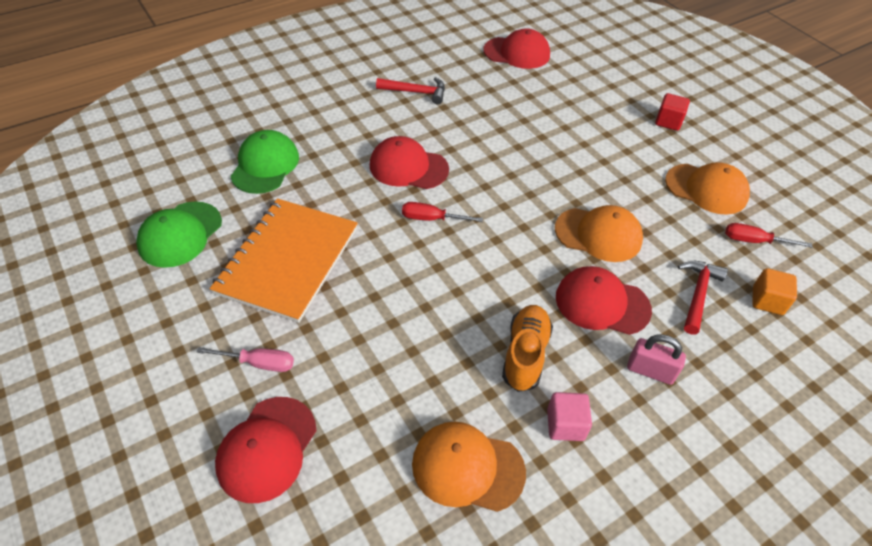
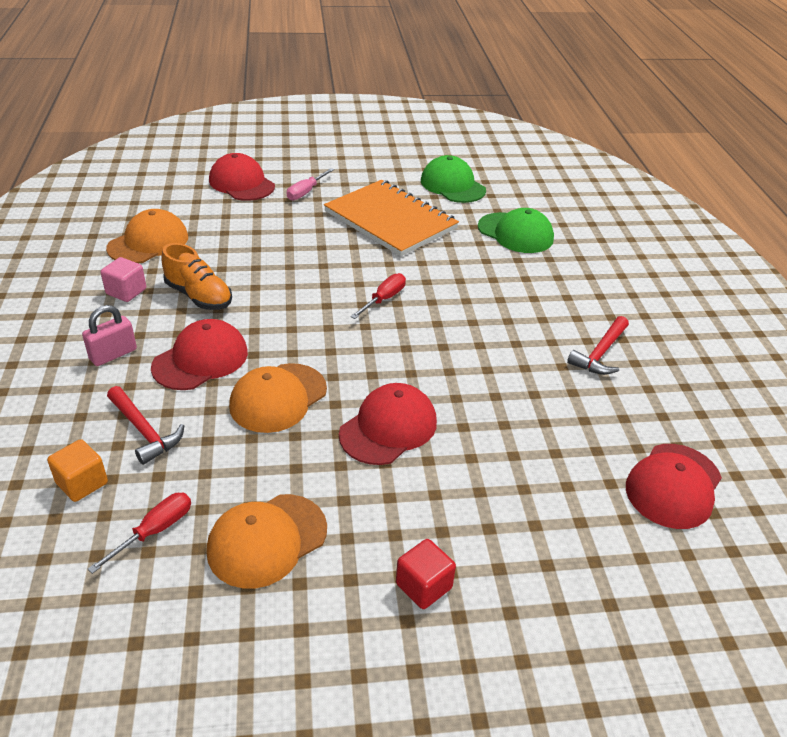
camera: 115 degrees right, 10 degrees down
(408, 167) = (466, 308): red cap -> red cap (388, 428)

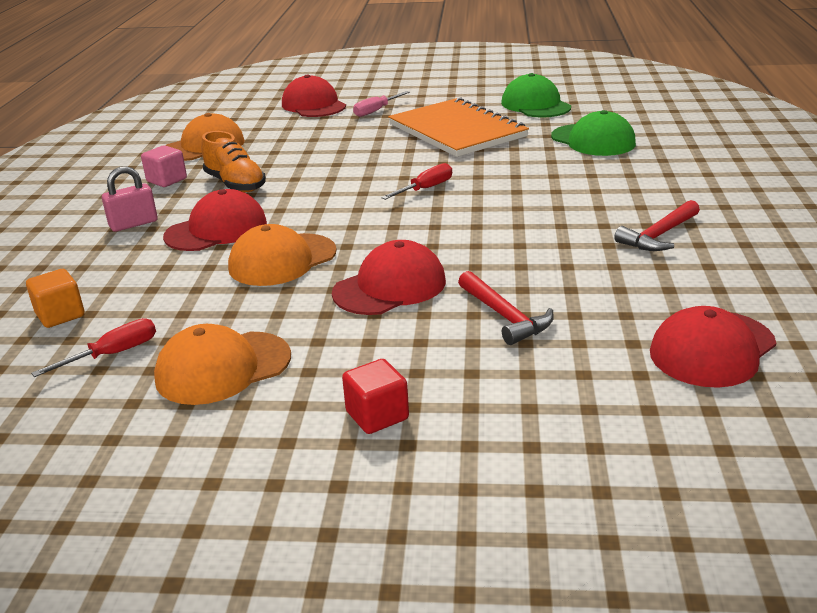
camera: 15 degrees right, 10 degrees down
(144, 431) = (138, 280): red hammer -> red hammer (505, 316)

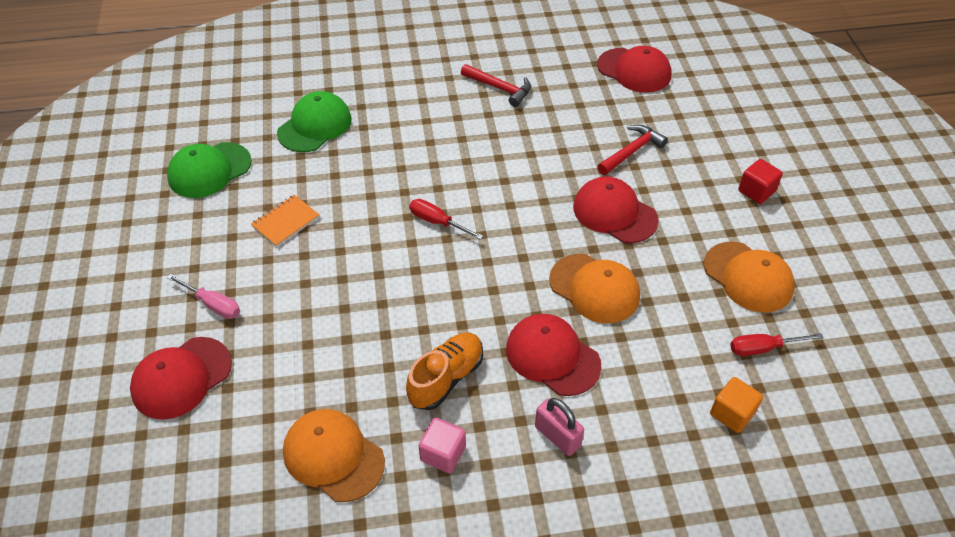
camera: 105 degrees left, 20 degrees up
(113, 354) = (763, 348): red screwdriver -> red screwdriver turned 45 degrees counterclockwise
(457, 131) = (285, 222): orange notebook -> orange notebook, size x0.44

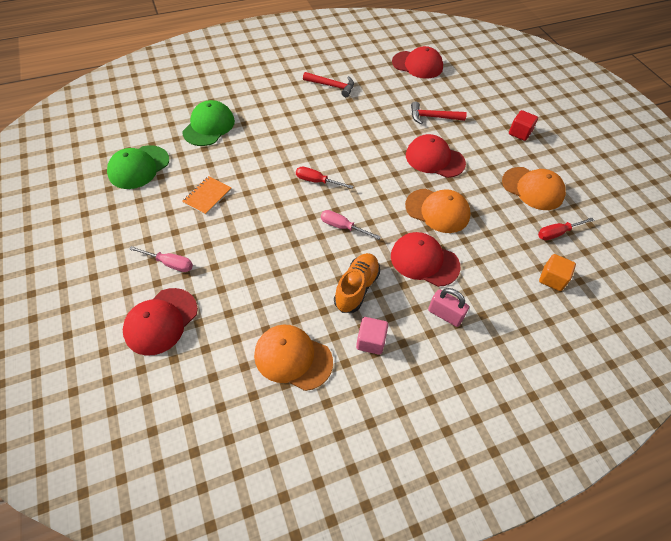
camera: 15 degrees left, 5 degrees up
(453, 291) = (342, 227): none -> pink screwdriver
(632, 151) = (433, 117): red hammer -> red hammer turned 120 degrees counterclockwise

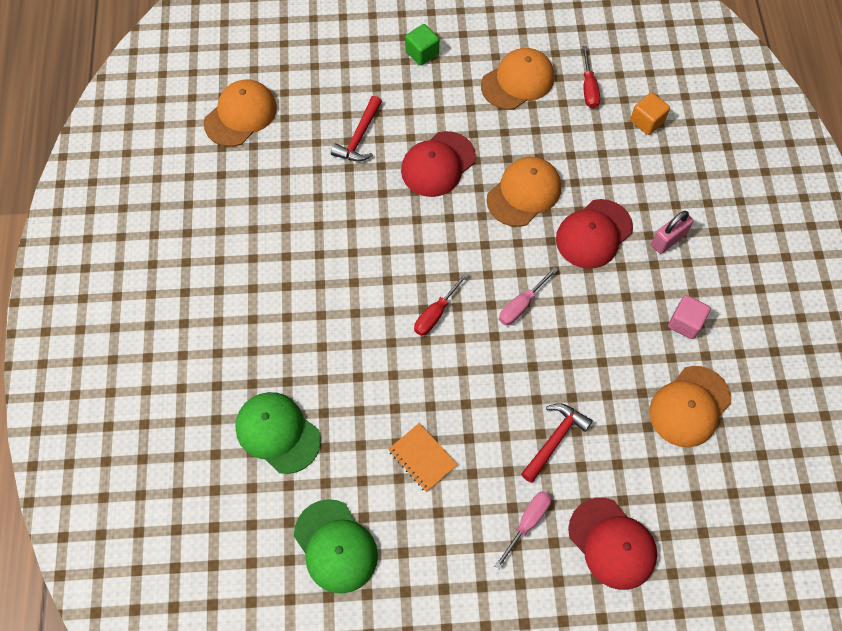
camera: 70 degrees left, 10 degrees up
(332, 86) = (247, 241): red hammer -> red hammer (555, 439)
(356, 288) = (614, 316): orange shoe -> none
(417, 65) = (240, 115): red cap -> orange cap
(519, 133) = (422, 53): red cube -> green cube

